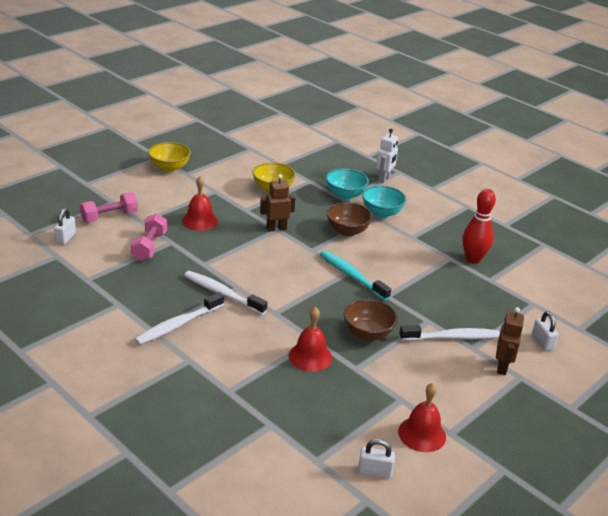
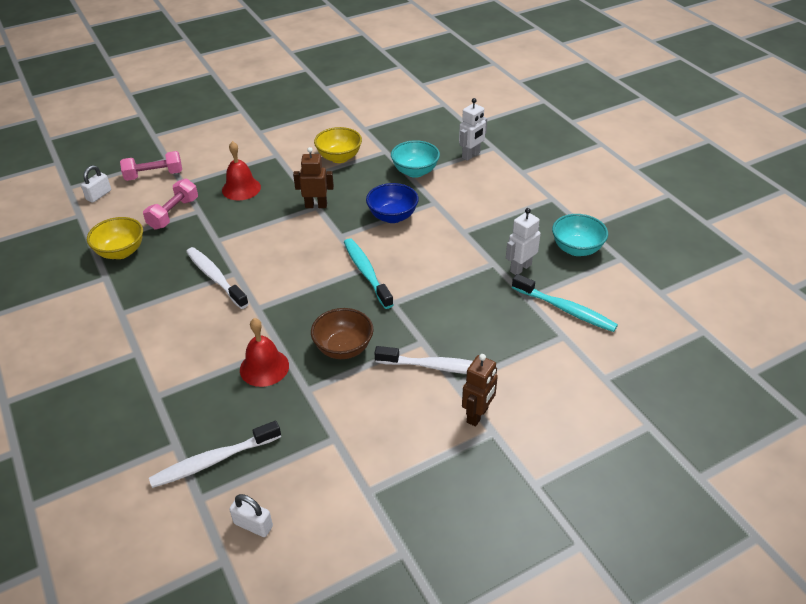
camera: 20 degrees right, 10 degrees up
(169, 168) = (245, 124): yellow bowl -> yellow bowl (121, 252)
(178, 325) = (149, 309): white toothbrush -> white toothbrush (213, 461)
(347, 231) = (392, 216): brown bowl -> blue bowl
(381, 213) = (444, 198): turquoise bowl -> turquoise bowl (576, 249)
(422, 434) = (333, 487): red bell -> none
(473, 259) = (520, 268): red bowling pin -> white robot
(524, 285) = (565, 309): none -> turquoise toothbrush
(542, 342) = (545, 389): white padlock -> none

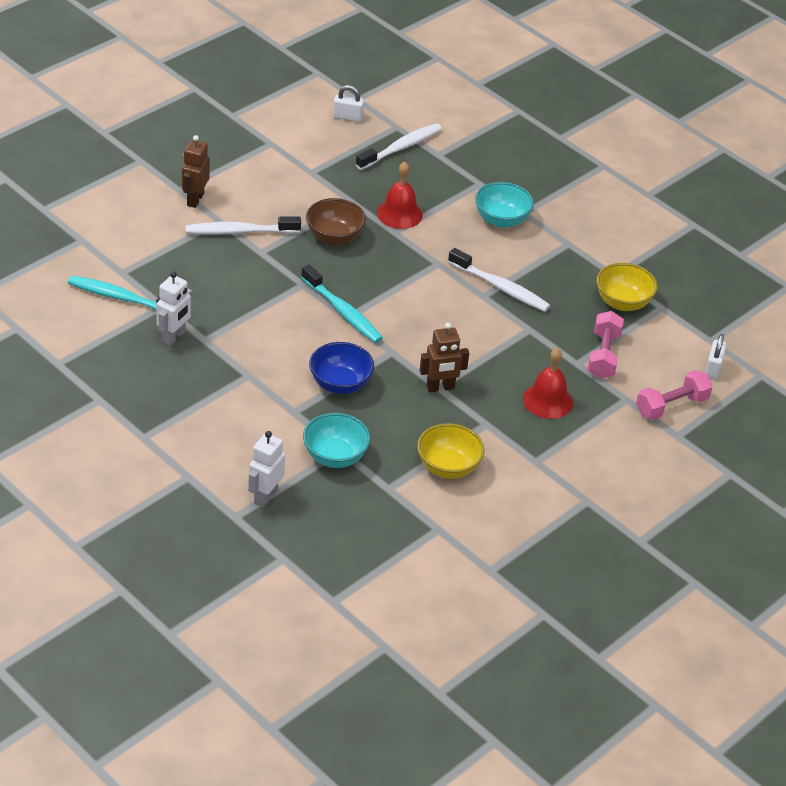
camera: 160 degrees right, 0 degrees up
(576, 249) = (110, 368): turquoise bowl -> turquoise bowl (501, 220)

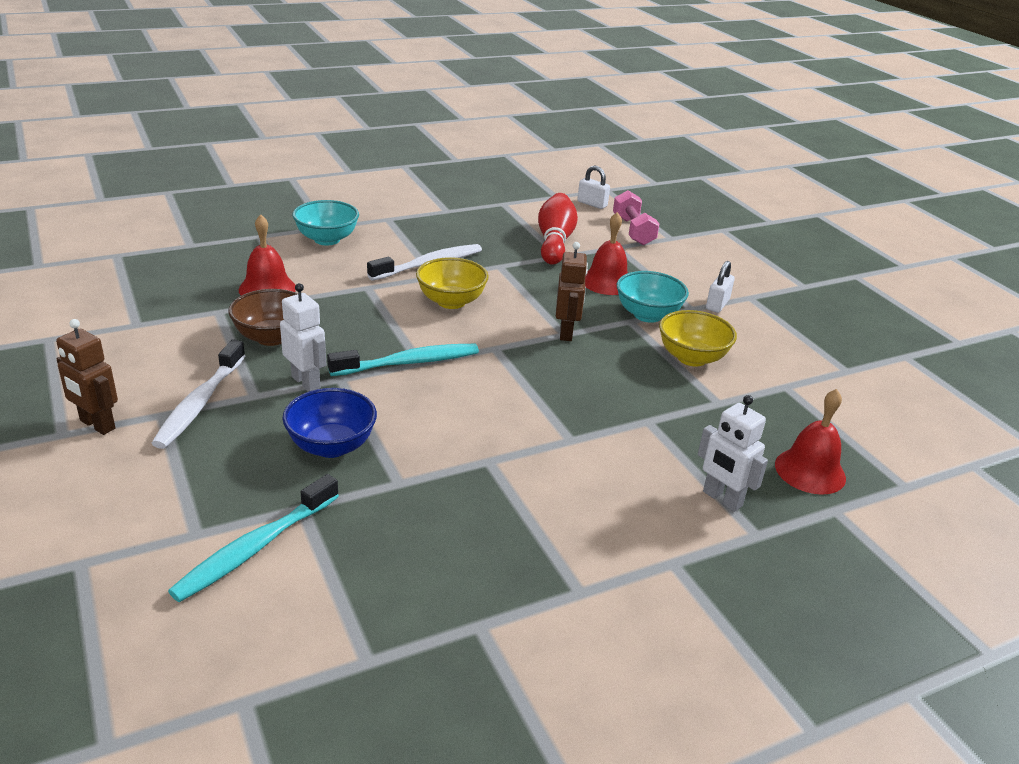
camera: 70 degrees left, 10 degrees down
(174, 337) = (377, 511): white robot -> white robot (306, 382)
(324, 544) = (810, 471): none -> red bell
(335, 457) = (660, 427): turquoise bowl -> turquoise bowl (647, 315)
(340, 384) = (535, 394): blue bowl -> blue bowl (331, 446)
(347, 117) = (63, 278): white padlock -> white padlock (717, 304)
(401, 148) = (156, 261): white toothbrush -> none
(603, 355) = (555, 242): pink dumbbell -> red bowling pin
(623, 302) = (487, 216): yellow bowl -> yellow bowl (451, 301)

